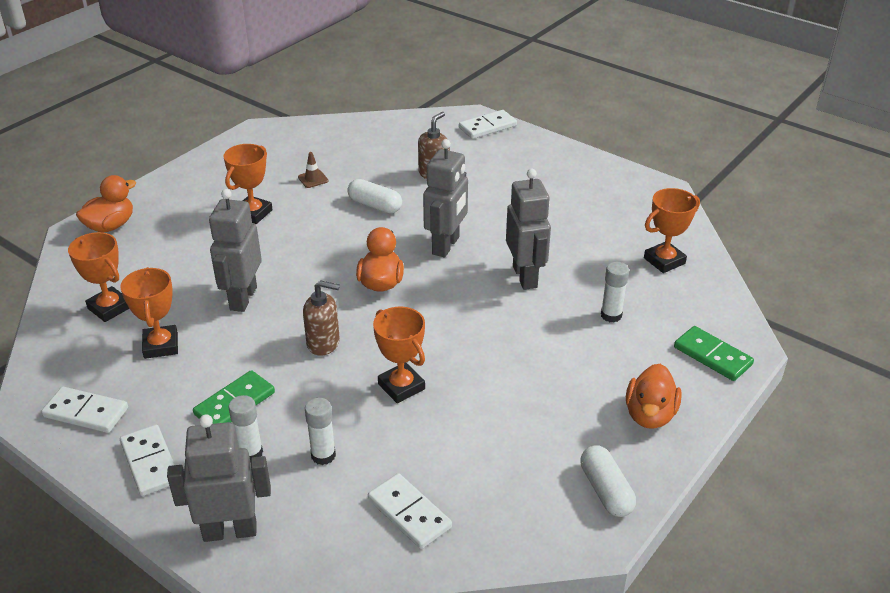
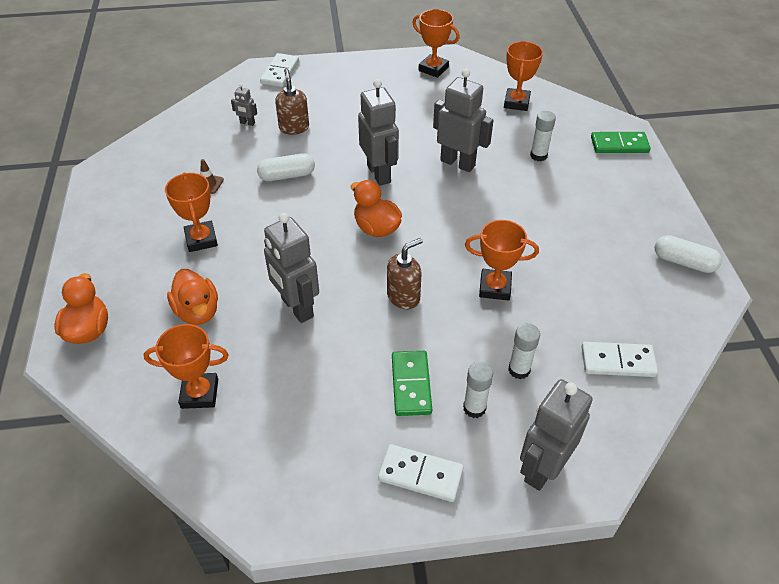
camera: 45 degrees left, 10 degrees up
(86, 412) = (314, 484): white domino -> none
(161, 345) = (290, 388): orange trophy -> orange trophy (433, 69)
(404, 152) = (247, 123): none -> grey robot
(650, 415) = (640, 202): orange duck -> orange duck (198, 311)

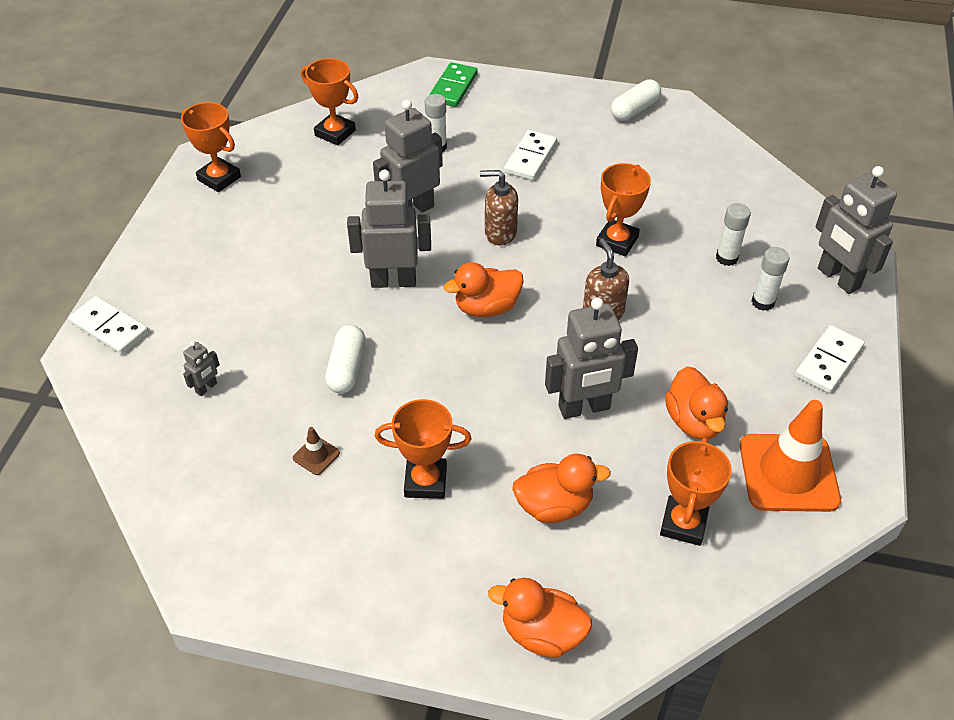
camera: 70 degrees left, 0 degrees up
(272, 460) = (788, 473): none -> orange traffic cone
(294, 127) = (250, 340): brown soap dispenser -> brown soap dispenser (500, 233)
(307, 381) = (694, 421): none -> orange duck
(411, 385) = (722, 339): green domino -> none
(433, 69) = (219, 178): orange trophy -> orange trophy turned 75 degrees clockwise
(617, 361) = (736, 192): white domino -> white domino (530, 158)

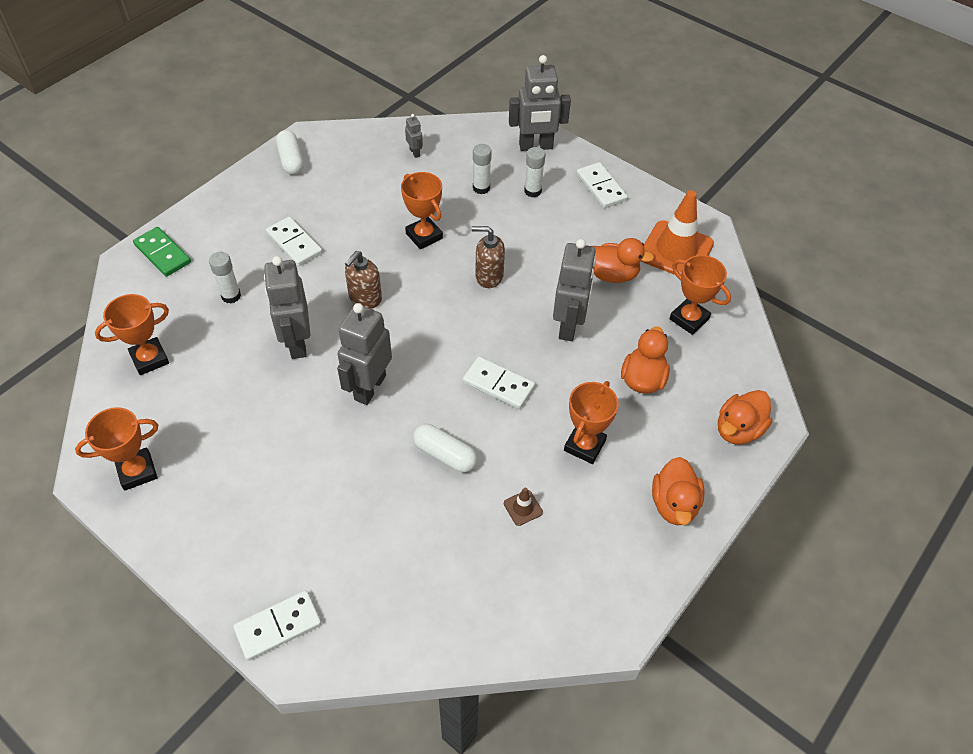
camera: 65 degrees left, 5 degrees up
(206, 388) = (404, 565): grey robot -> grey robot (415, 152)
(461, 377) = (498, 384): none -> white domino
(486, 308) = (439, 340): orange duck -> orange duck (674, 504)

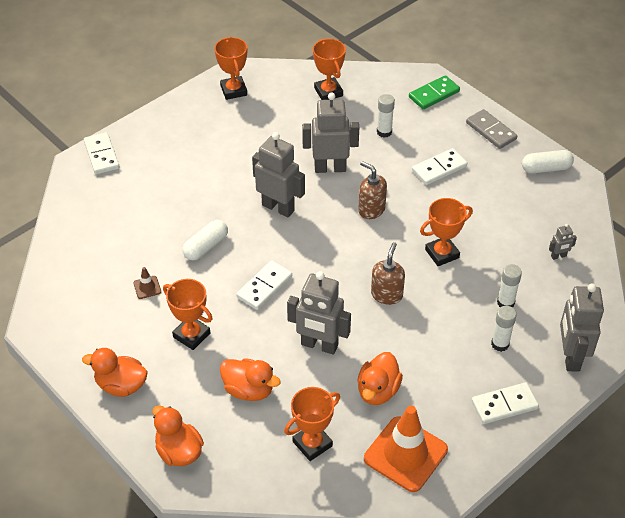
camera: 100 degrees right, 5 degrees down
(231, 203) = (491, 131): none -> grey domino

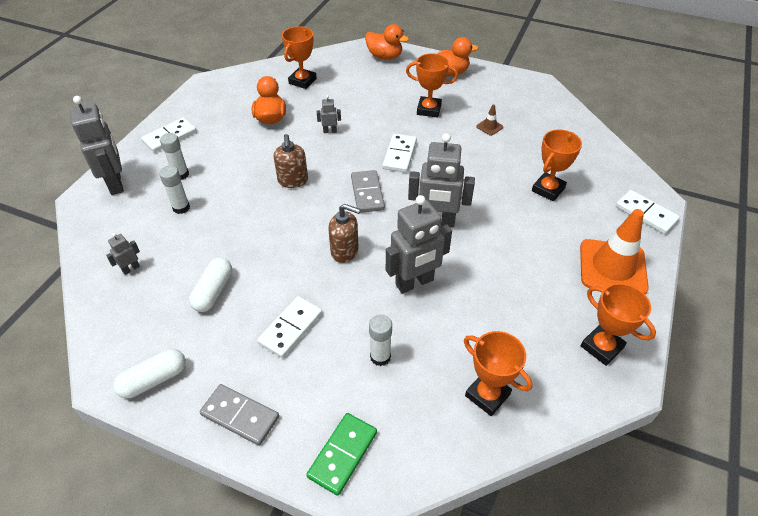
camera: 155 degrees right, 0 degrees up
(206, 246) = (472, 168): white capsule -> white capsule (213, 291)
(249, 390) = (363, 94): orange duck -> none
(319, 345) = (330, 131): grey robot -> grey robot, size x0.45
(322, 256) = (367, 193): none -> grey domino
(405, 454) = (236, 93): orange traffic cone -> orange traffic cone (612, 267)
(442, 253) = (255, 231): orange trophy -> orange trophy (548, 189)

